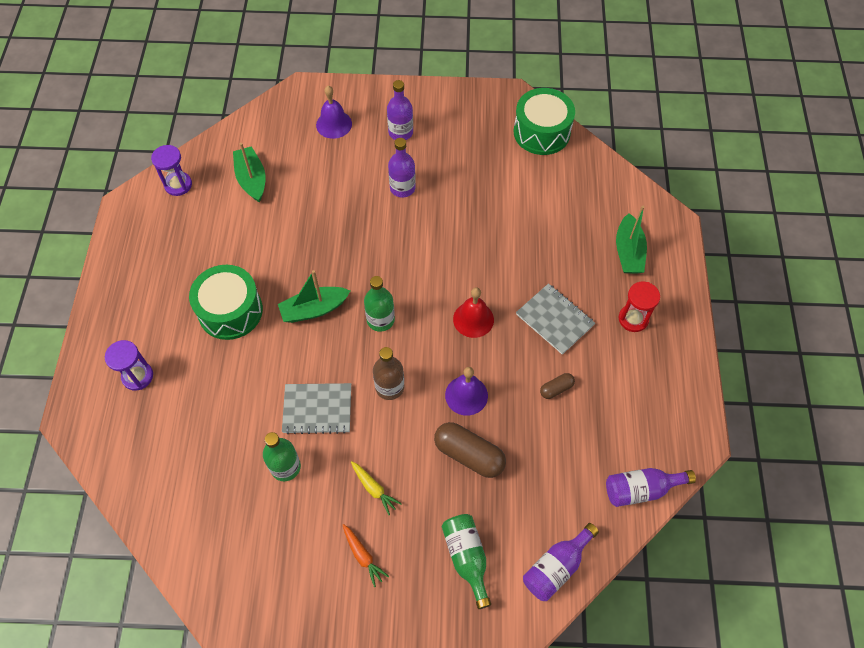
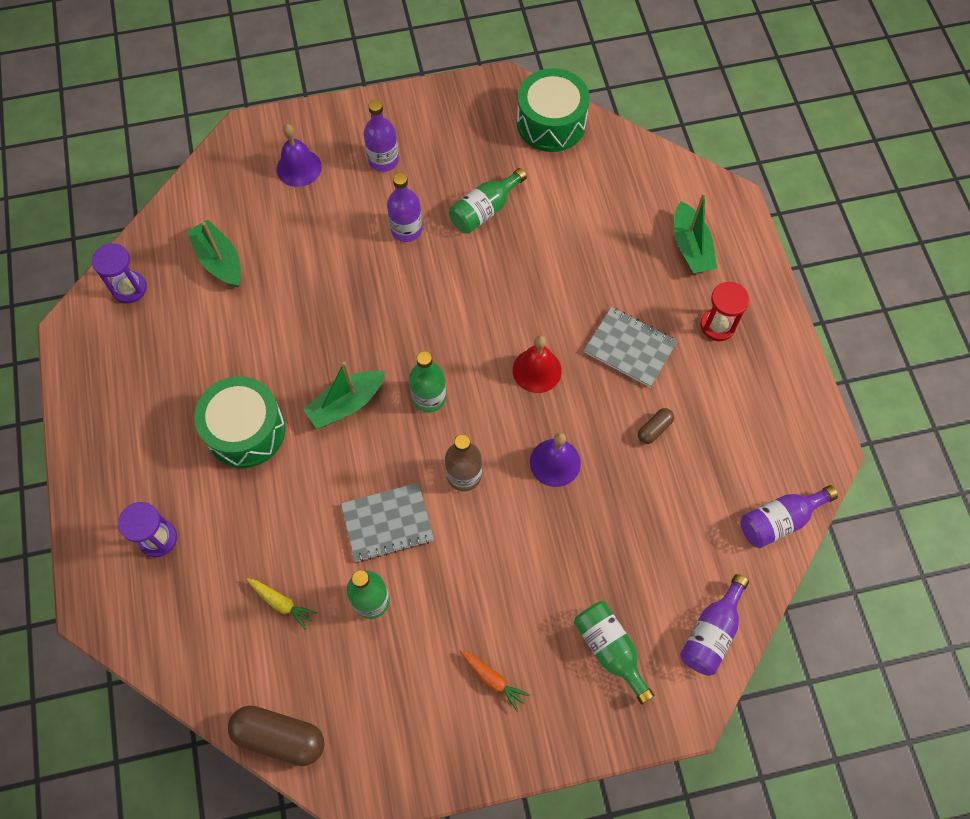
camera: 15 degrees left, 5 degrees up
(374, 489) = (482, 599): yellow carrot -> yellow carrot (282, 603)
(468, 187) = (484, 210): none -> green bottle
(469, 455) = (578, 531): brown capsule -> brown capsule (279, 737)

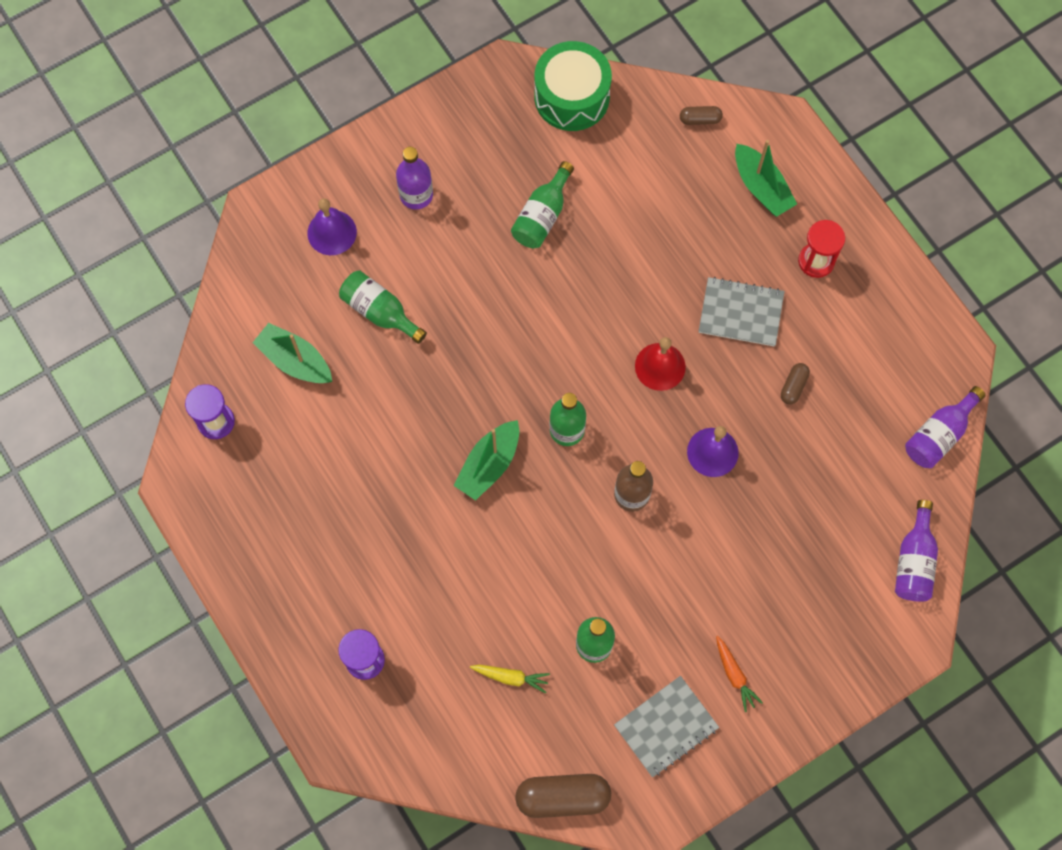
camera: 20 degrees left, 5 degrees up
(245, 430) = (402, 525): green drum -> none
(387, 523) = (578, 566): grey notebook -> grey notebook (666, 727)
(406, 229) = (472, 263): purple bottle -> none
(493, 680) = (734, 675): orange carrot -> orange carrot turned 45 degrees clockwise
(609, 649) = (829, 609): green bottle -> green bottle (380, 312)
(657, 175) = (700, 119): none -> brown capsule

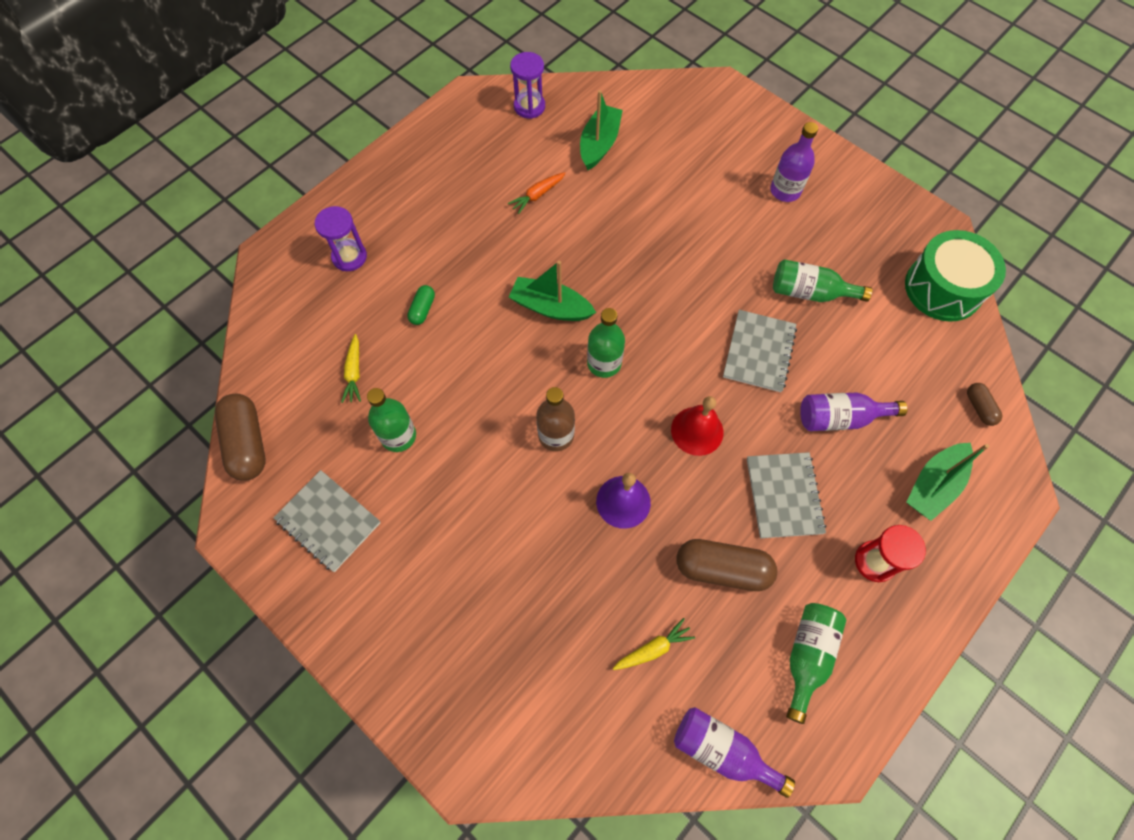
camera: 75 degrees right, 5 degrees down
(332, 232) = (723, 140): purple bell -> none
(380, 312) = (665, 191): green bottle -> green bottle (807, 656)
(455, 594) = (422, 309): none -> green capsule
(594, 284) = (759, 352): none -> grey notebook
(734, 675) = (392, 577): orange carrot -> orange carrot (537, 195)
(793, 386) = (722, 568): brown capsule -> brown capsule, size x1.95
(848, 464) = (653, 648): none -> yellow carrot
(914, 561) = (561, 751): purple bottle -> purple bottle (840, 418)

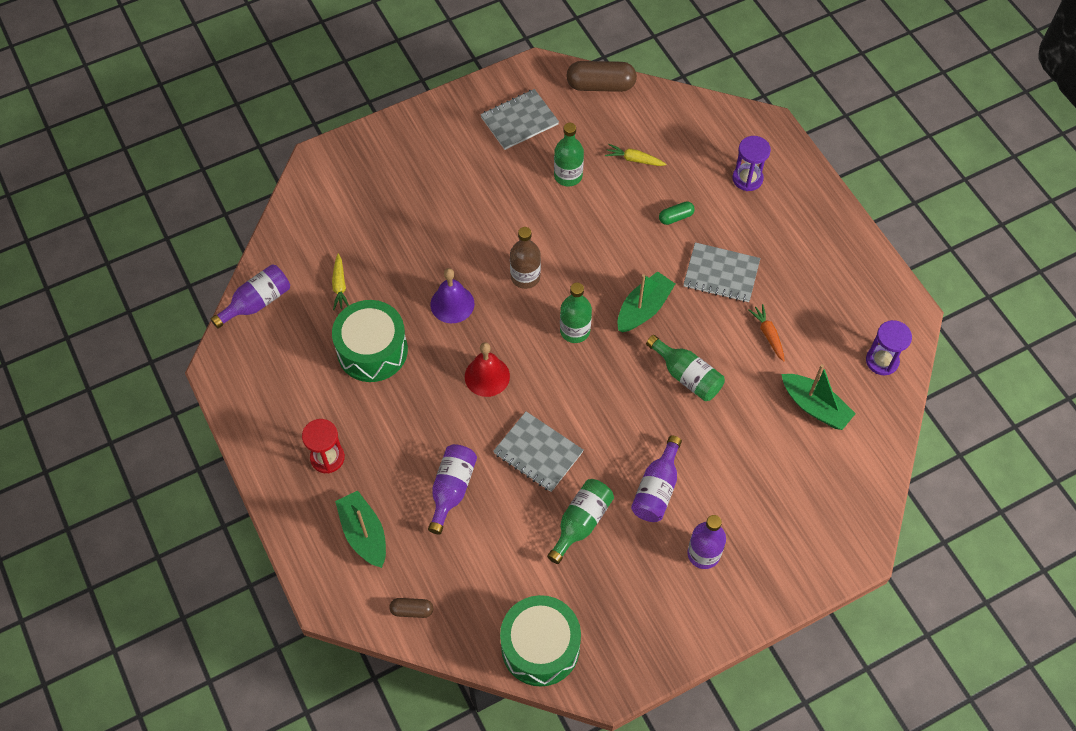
camera: 110 degrees right, 5 degrees down
(422, 309) = (676, 217): green capsule -> green capsule turned 60 degrees counterclockwise
(722, 568) = (372, 350): brown capsule -> green drum
(743, 241) = (657, 489): none -> purple bottle
(784, 496) = (406, 416): grey notebook -> grey notebook (721, 274)
(807, 656) = (287, 380): green bottle -> green bottle (687, 376)

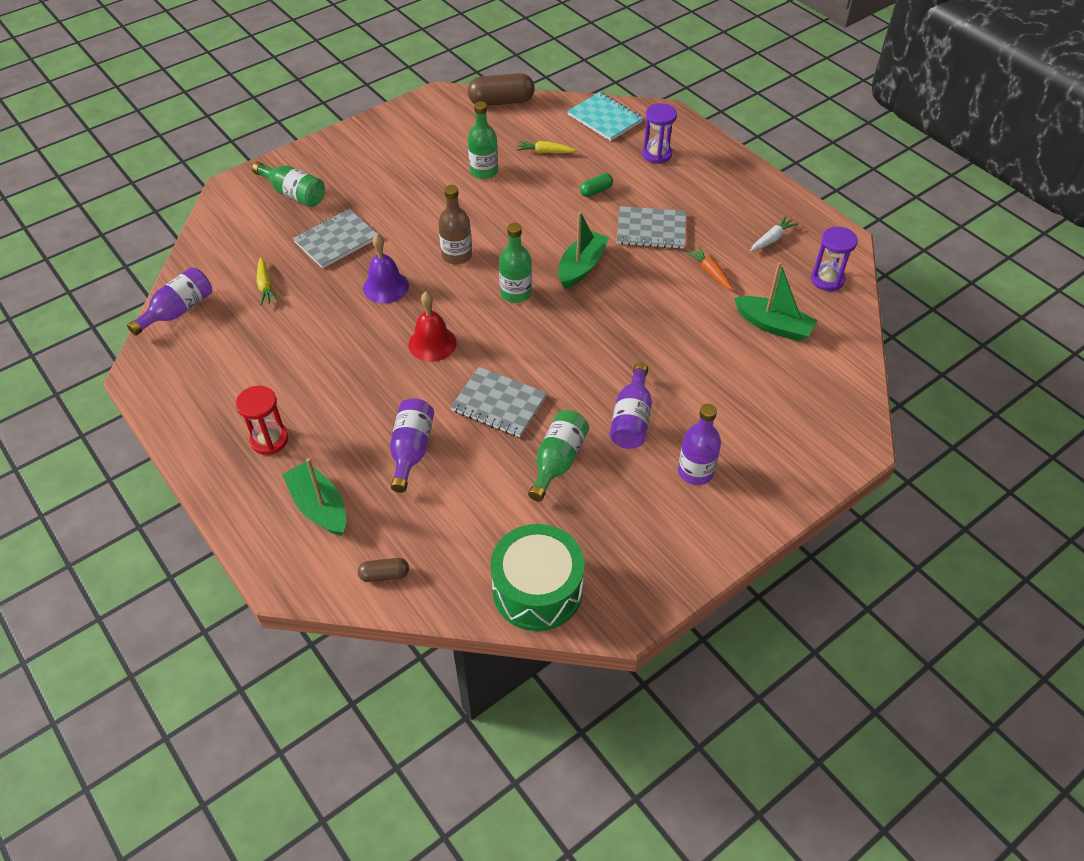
camera: 10 degrees left, 10 degrees down
(372, 350) = (307, 337): green drum -> none
(519, 121) = (428, 135): grey notebook -> grey notebook (336, 240)
(687, 376) = (638, 316): green bottle -> green bottle (294, 194)
(703, 123) = (604, 118): none -> turquoise notebook
(839, 303) = (772, 239): none -> white carrot

